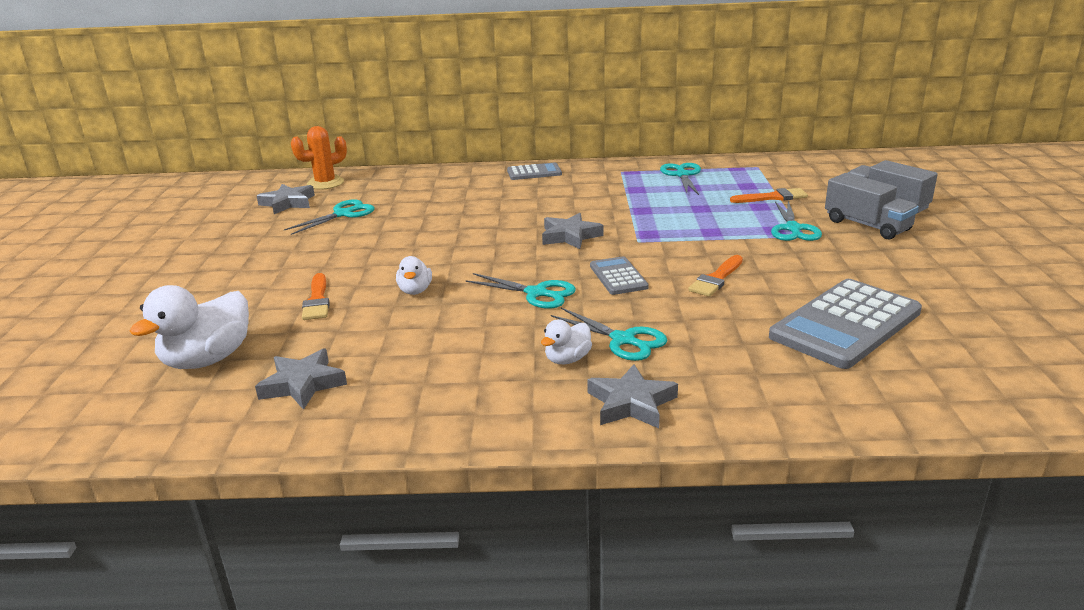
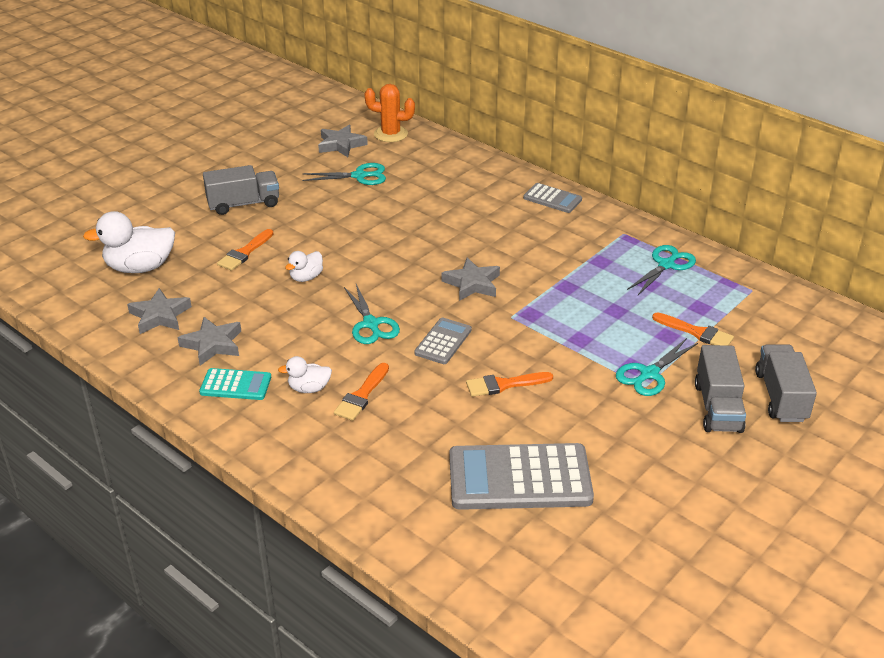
camera: 40 degrees right, 10 degrees up
(253, 270) = (243, 204): none -> grey truck
(491, 394) = (235, 385): none -> turquoise calculator
(623, 340) = (362, 395): turquoise scissors -> orange brush
(631, 403) = (294, 442): grey star -> grey star (213, 344)

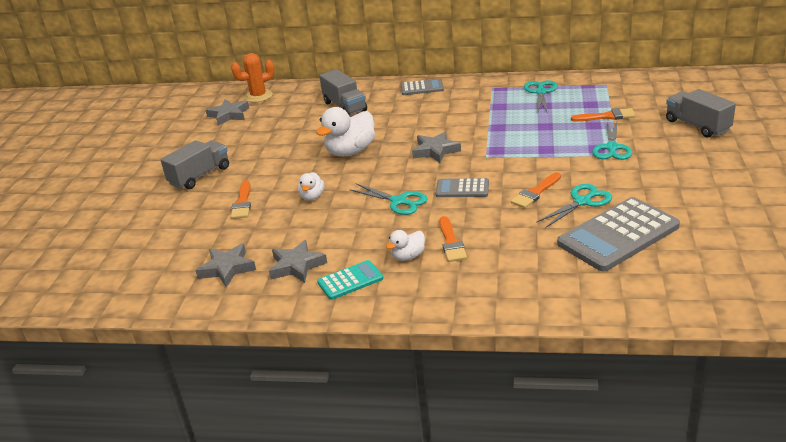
camera: 30 degrees left, 5 degrees down
(140, 267) = (166, 247): white duck -> white duck (350, 151)
(359, 176) = (269, 126): turquoise scissors -> turquoise scissors (582, 201)
(443, 342) = (462, 189): grey calculator -> grey calculator turned 75 degrees counterclockwise
(717, 407) = (673, 146): grey truck -> grey truck (345, 106)

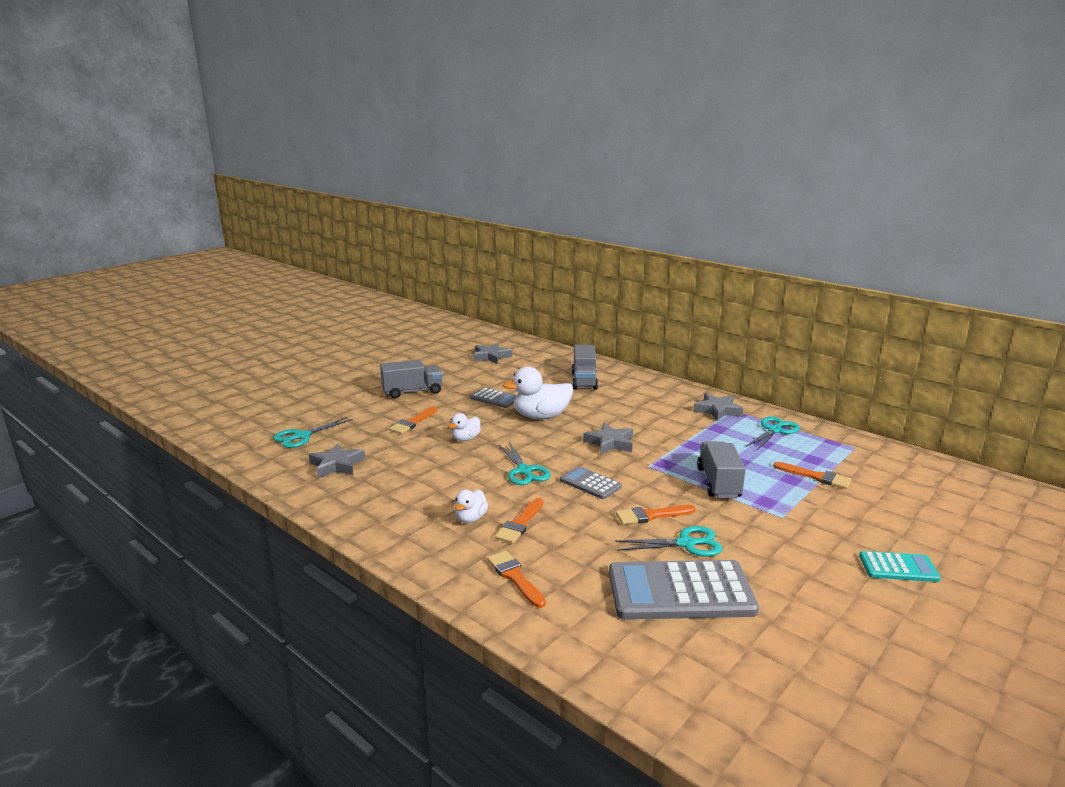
camera: 30 degrees right, 10 degrees down
(258, 96) = (530, 350): orange cactus -> none
(296, 266) = (383, 485): grey star -> grey star (717, 410)
(350, 281) = (402, 516): turquoise calculator -> turquoise calculator (898, 567)
(408, 256) = (470, 518): white duck -> white duck turned 60 degrees counterclockwise
(422, 88) = (667, 388): grey calculator -> grey calculator (494, 398)
(500, 281) = (515, 577): none -> orange brush
(611, 148) = (783, 507): turquoise scissors -> turquoise scissors (302, 436)
(697, 126) = (911, 525): grey truck -> grey truck (718, 483)

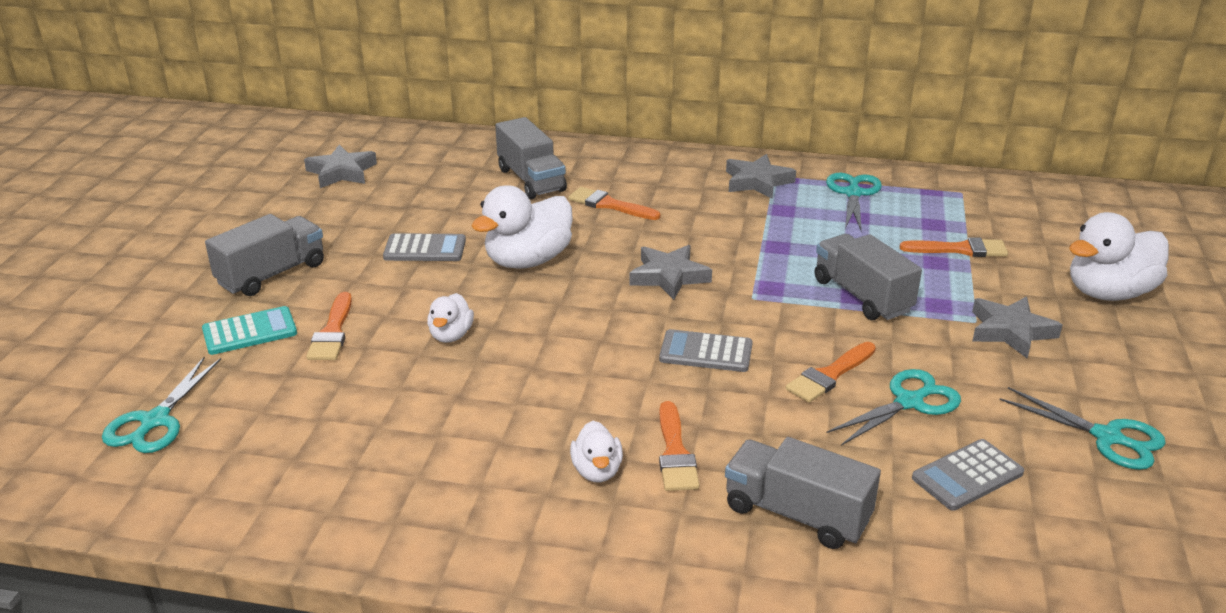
camera: 30 degrees left, 10 degrees up
(337, 465) = (281, 455): grey star -> grey star (1010, 331)
(515, 577) = (752, 541): orange brush -> orange brush (609, 205)
(524, 471) = (595, 363): turquoise scissors -> turquoise scissors (1107, 437)
(554, 573) = (796, 514): none -> grey truck
(680, 591) = (967, 475): grey calculator -> grey calculator, size x0.52
(898, 567) = (1149, 348): turquoise calculator -> turquoise calculator (250, 332)
(903, 529) = (1108, 293): none -> white duck

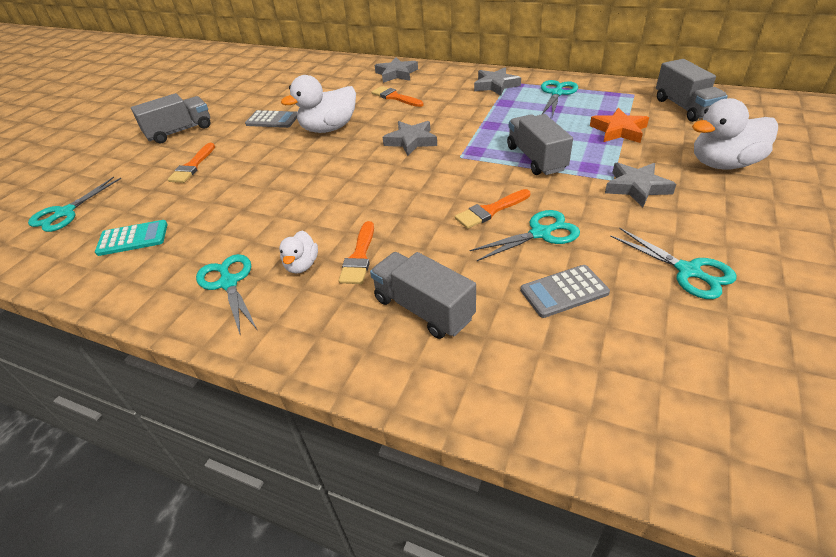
camera: 15 degrees right, 10 degrees up
(250, 332) = (148, 164): turquoise calculator -> turquoise calculator (133, 238)
(341, 172) = (251, 76): grey star -> grey star (396, 74)
(451, 335) = (259, 171): white duck -> none
(500, 505) = (229, 283): none -> turquoise scissors
(531, 180) = (355, 82): grey truck -> grey truck (684, 107)
(706, 352) = (412, 190): grey calculator -> none
(960, 249) = (619, 130): orange brush -> orange star

